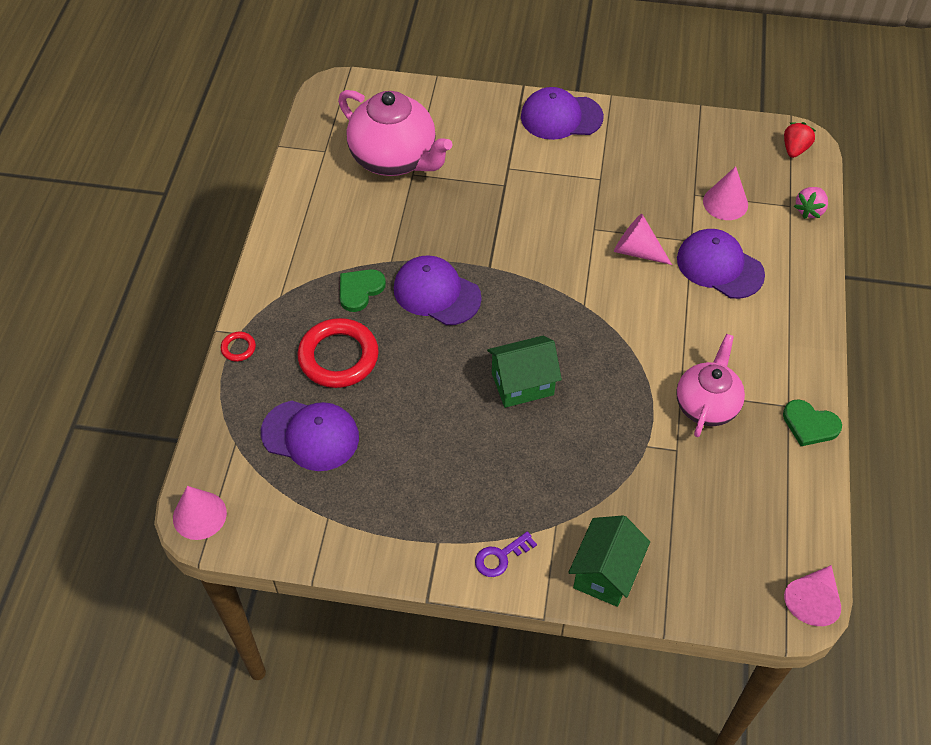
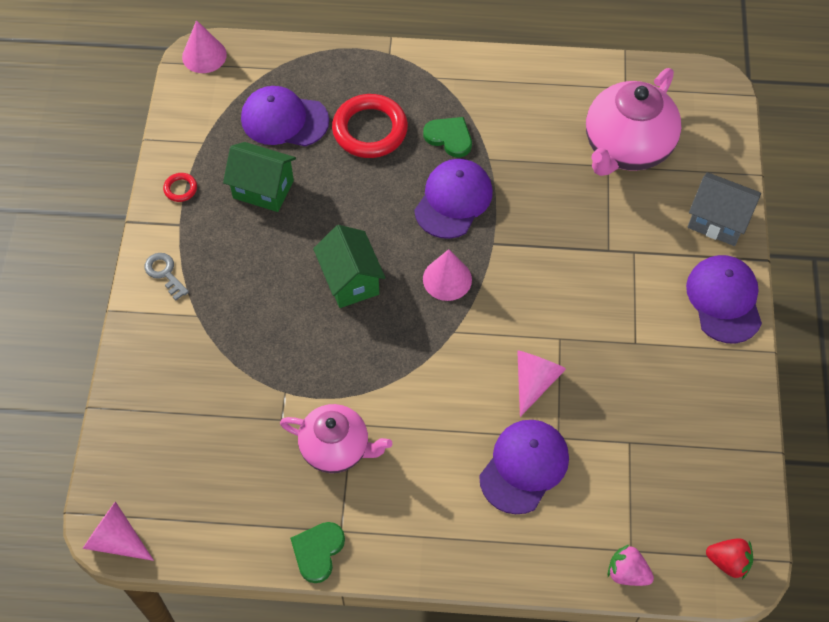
camera: 85 degrees right, 5 degrees up
(238, 348) = (373, 55): red ring -> red ring (180, 189)
(310, 435) = (284, 120): purple cap -> purple cap turned 90 degrees clockwise
(482, 110) = (717, 221): none -> grey house
(500, 557) = (165, 273): purple key -> grey key
(605, 573) = (148, 357): green house -> green house (263, 189)
(725, 203) = (622, 476): pink cone -> pink cone (447, 279)

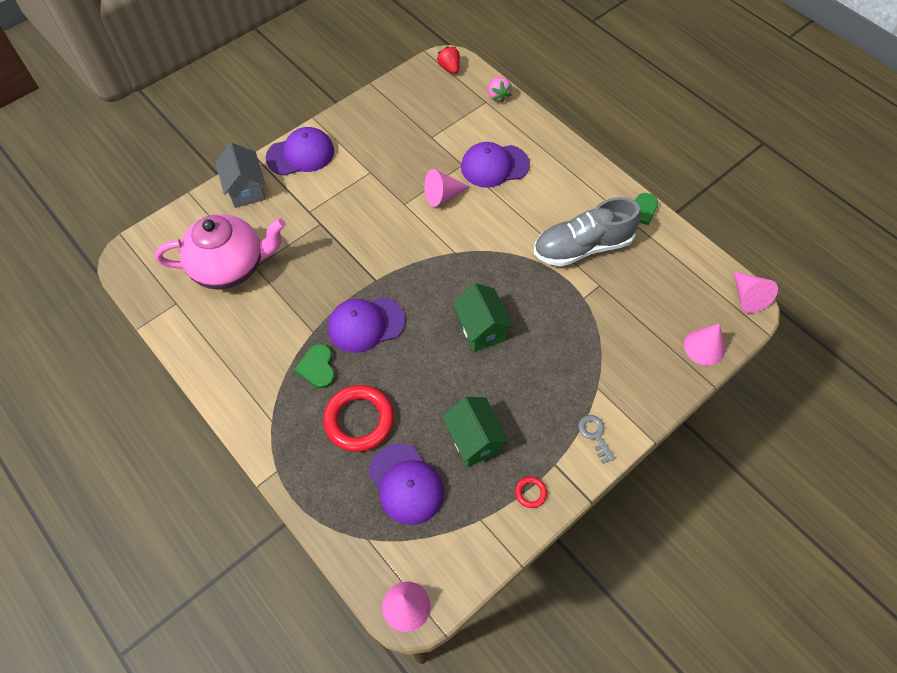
camera: 135 degrees left, 0 degrees up
(165, 273) = (595, 435): grey key -> grey key turned 150 degrees clockwise
(336, 448) = (582, 247): pink teapot -> grey shoe
(350, 280) = (481, 329): green house -> green house turned 45 degrees counterclockwise
(447, 279) = (425, 282): pink cone -> pink cone (704, 347)
(724, 300) = (300, 154): purple cap -> purple cap turned 150 degrees counterclockwise

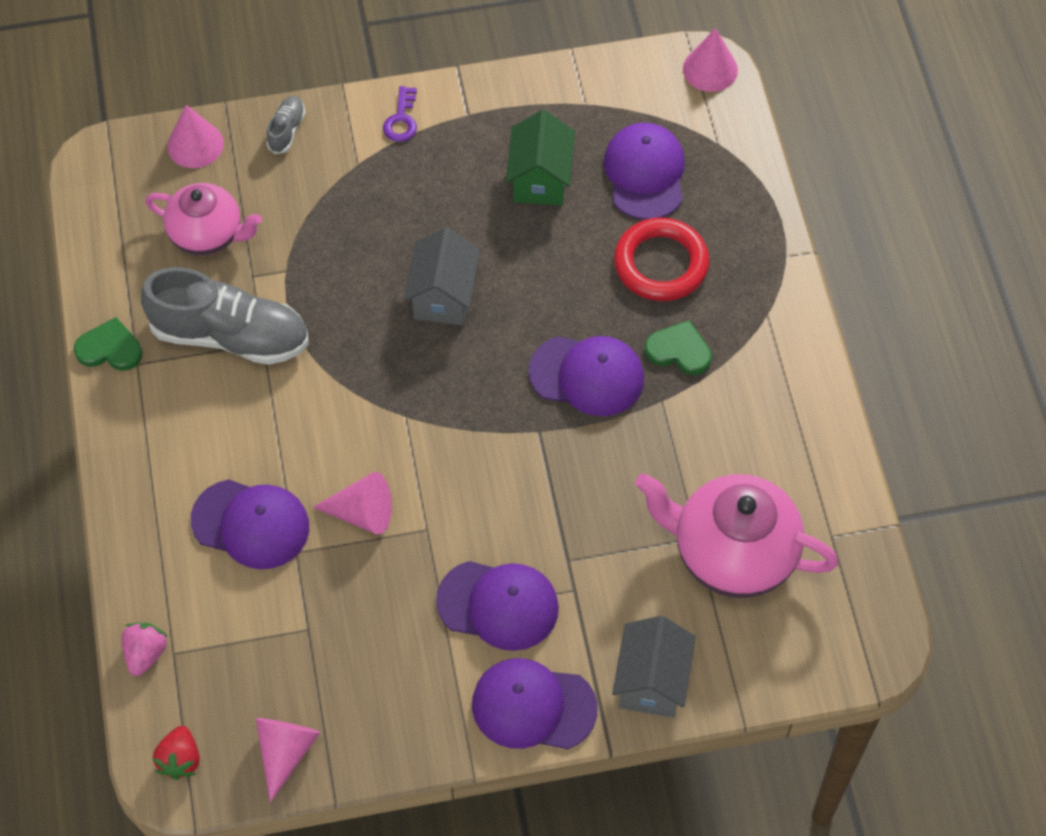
camera: 150 degrees left, 0 degrees up
(317, 367) = (679, 350): green heart -> green heart turned 90 degrees counterclockwise
(344, 187) = (498, 605): none -> purple cap
(481, 329) = (443, 296): green house -> grey house
(530, 493) = (515, 101): red ring -> none
(595, 435) = (401, 119): grey key -> purple key
(645, 295) = (208, 235): none -> pink teapot
(659, 387) = (286, 130): none -> grey shoe
(747, 297) = (87, 171): pink cone -> pink cone (285, 752)

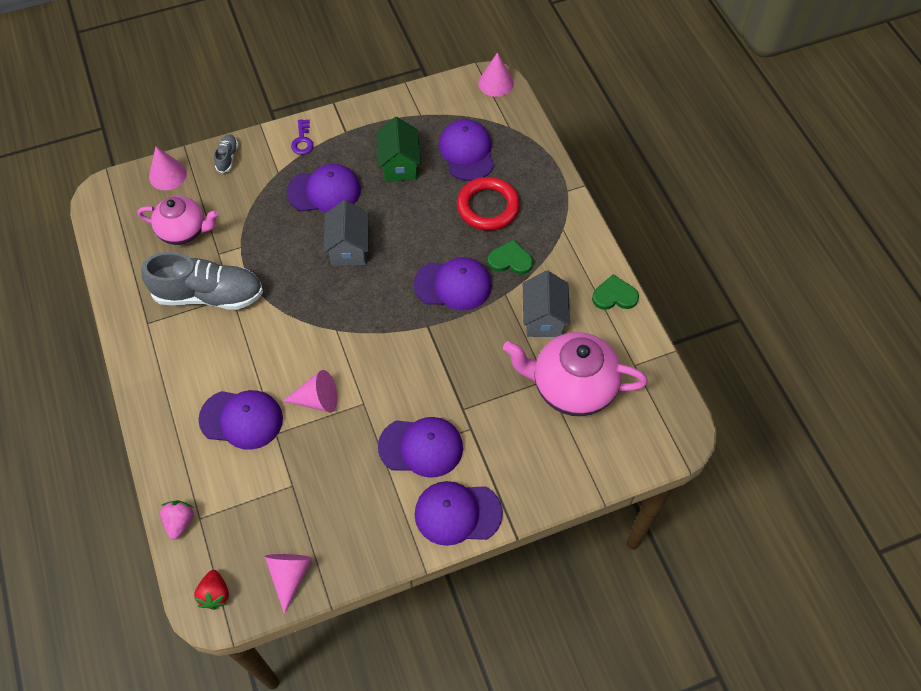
camera: 10 degrees left, 0 degrees up
(110, 348) = (127, 315): green heart -> green heart (614, 295)
(421, 203) = (324, 191): none -> purple cap
(651, 682) = (535, 482): grey house -> grey house (543, 318)

